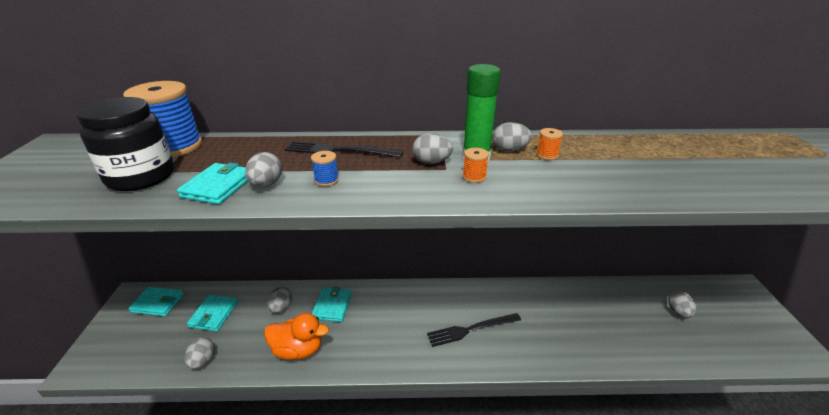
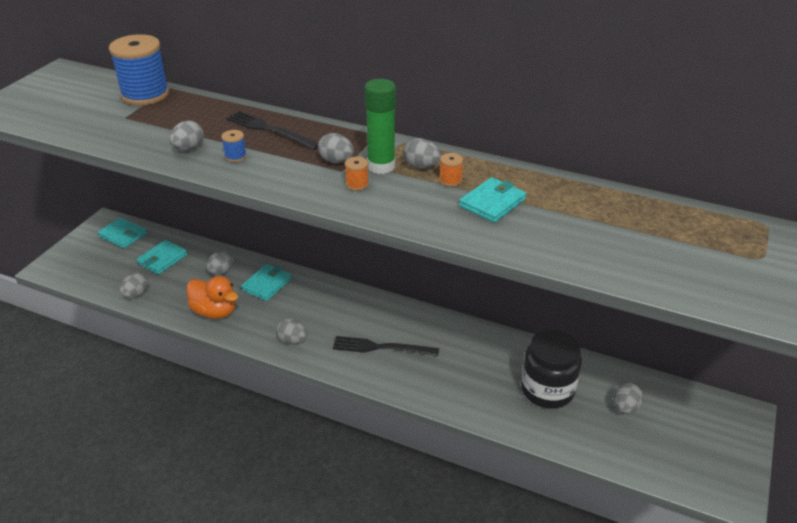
camera: 25 degrees right, 5 degrees up
(141, 177) = (106, 119): black jar -> black jar (547, 390)
(218, 186) = (153, 141): turquoise wallet -> turquoise wallet (492, 203)
(391, 352) = (292, 341): none -> grey egg

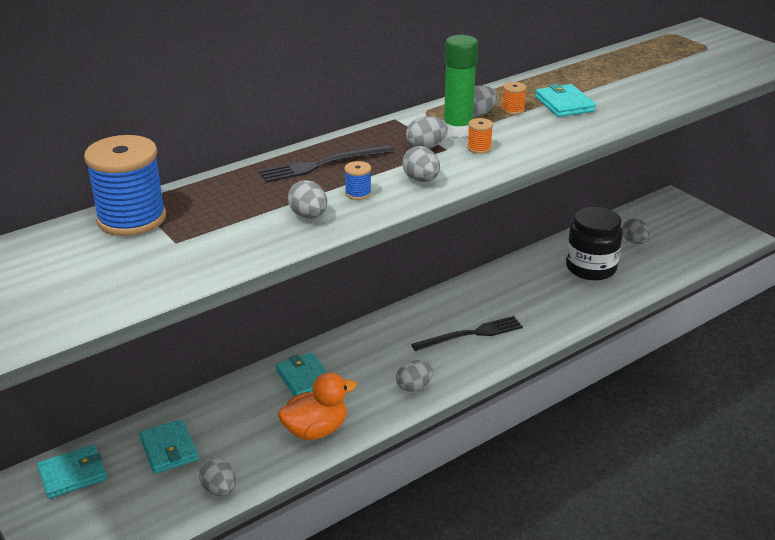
camera: 60 degrees left, 5 degrees down
(221, 272) = (246, 406): grey egg -> grey egg (421, 180)
(381, 347) = (471, 334): black fork -> black fork turned 150 degrees counterclockwise

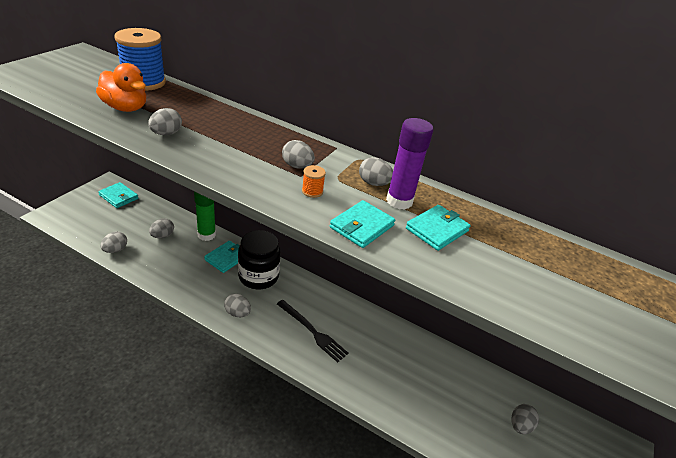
camera: 60 degrees right, 5 degrees up
(169, 449) = (145, 222): turquoise wallet -> turquoise wallet (362, 226)
(316, 430) = (177, 275): orange duck -> orange duck (125, 108)
(322, 164) = (243, 129): black fork -> none
(358, 193) = (206, 147): blue spool -> none
(421, 180) = (240, 170): grey egg -> grey egg (162, 236)
(458, 130) = (337, 177): green glue stick -> green glue stick (206, 235)
(513, 110) = (399, 201): orange spool -> purple glue stick
(591, 268) = (452, 396): black jar -> black jar (258, 276)

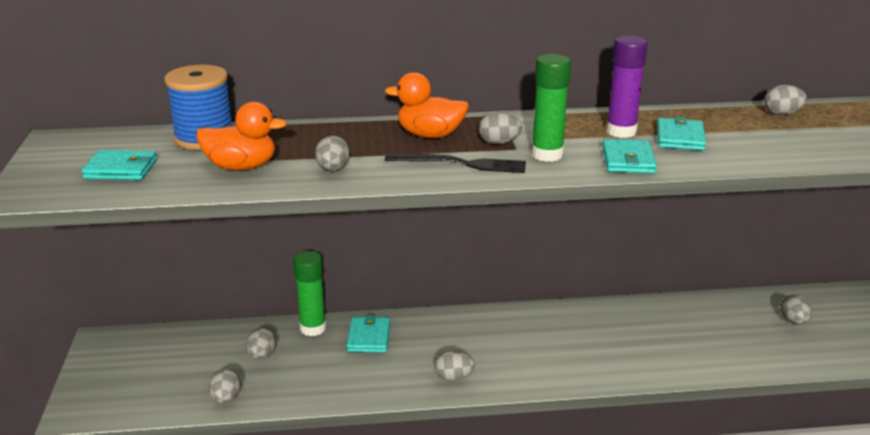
camera: 30 degrees left, 10 degrees down
(119, 197) = (140, 346): turquoise wallet -> turquoise wallet (121, 169)
(258, 276) = (427, 335): black jar -> none
(265, 139) = (430, 135): none -> orange duck
(312, 191) = (547, 155): orange spool -> green glue stick
(312, 331) = (546, 351): black fork -> black fork (461, 164)
(373, 183) = (580, 128): grey egg -> grey egg (782, 114)

